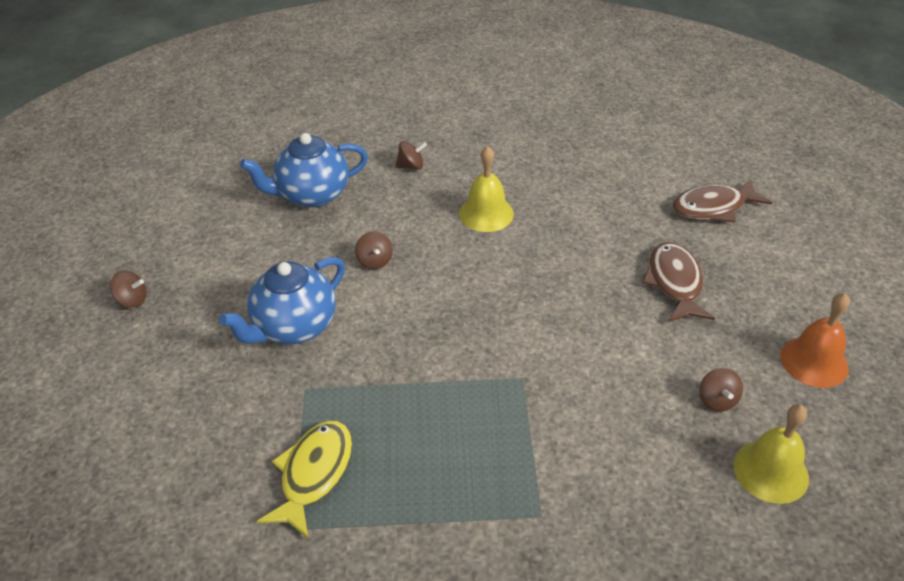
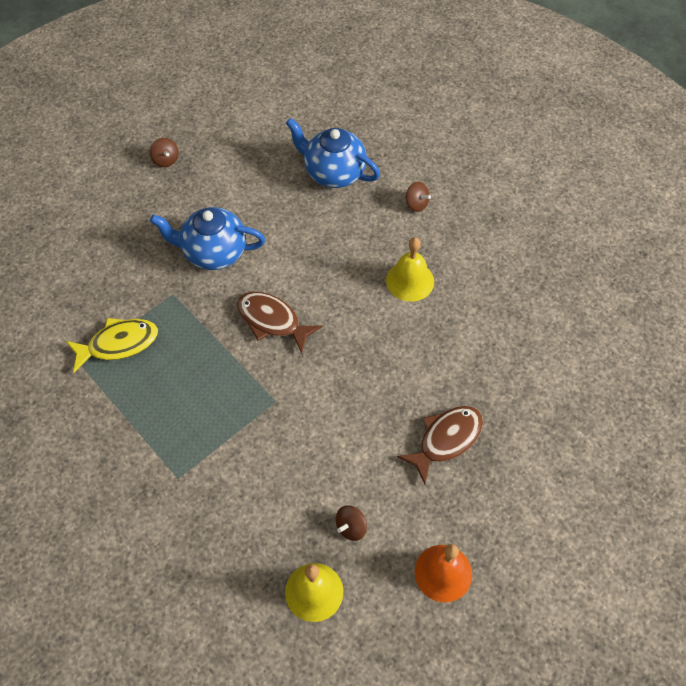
camera: 50 degrees right, 15 degrees up
(375, 261) = (305, 252): brown spinning top -> none
(713, 207) = (559, 420): brown fish -> brown fish (272, 321)

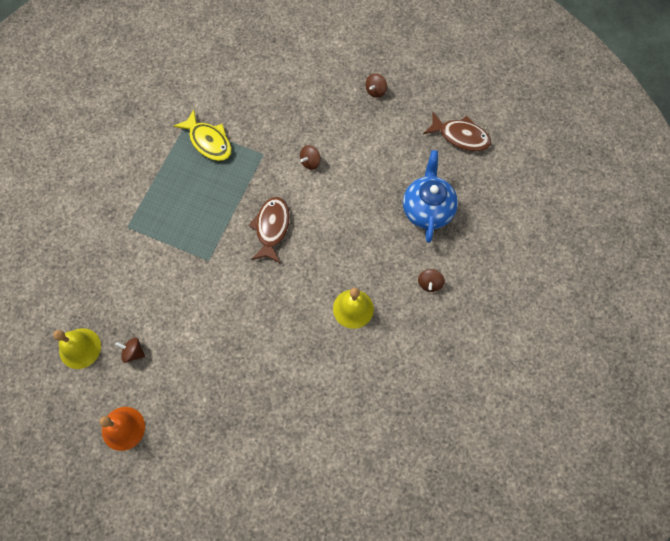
camera: 65 degrees right, 10 degrees up
(213, 252) = (310, 162): blue teapot -> brown spinning top
(446, 440) = (226, 390): brown fish -> brown fish (460, 136)

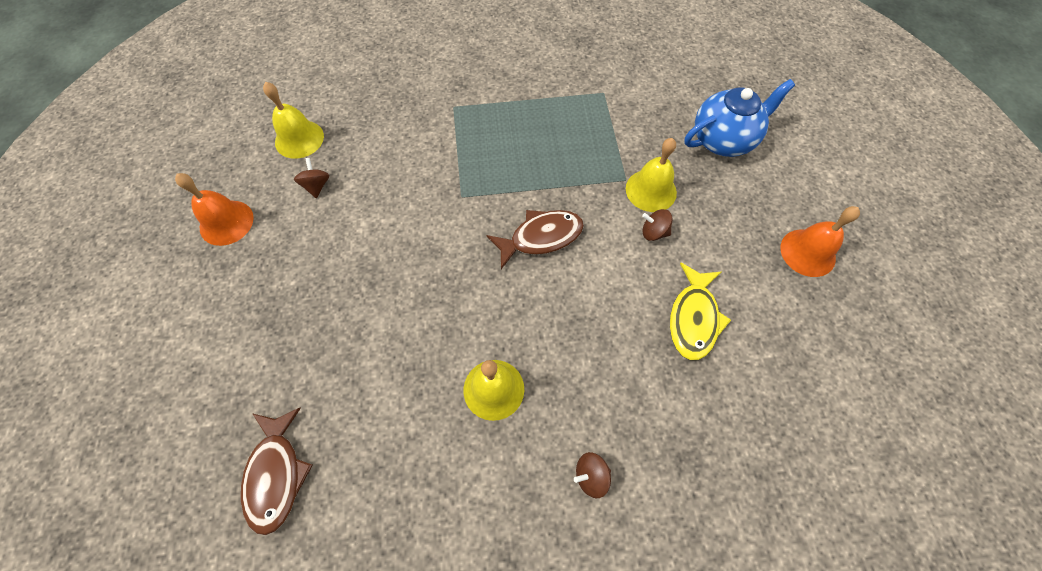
camera: 60 degrees right, 5 degrees down
(208, 141) = (600, 122): yellow fish -> yellow fish (693, 318)
(281, 145) = (651, 190): none -> yellow bell
(375, 91) = (808, 252): brown spinning top -> orange bell
(427, 209) = (697, 410): blue teapot -> blue teapot (723, 139)
(460, 136) = (840, 397): brown fish -> brown fish (276, 474)

